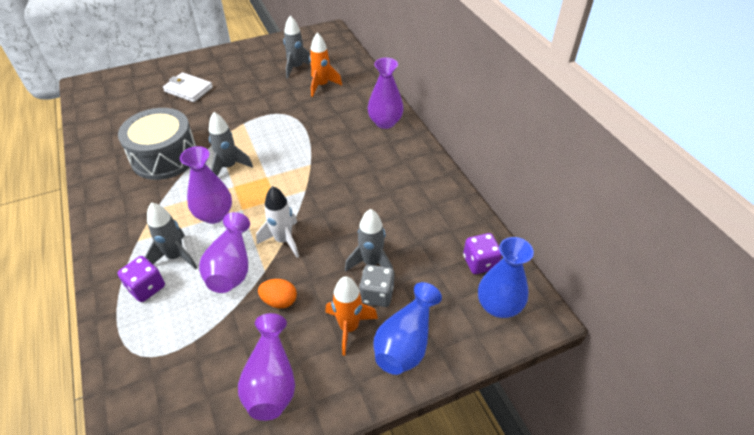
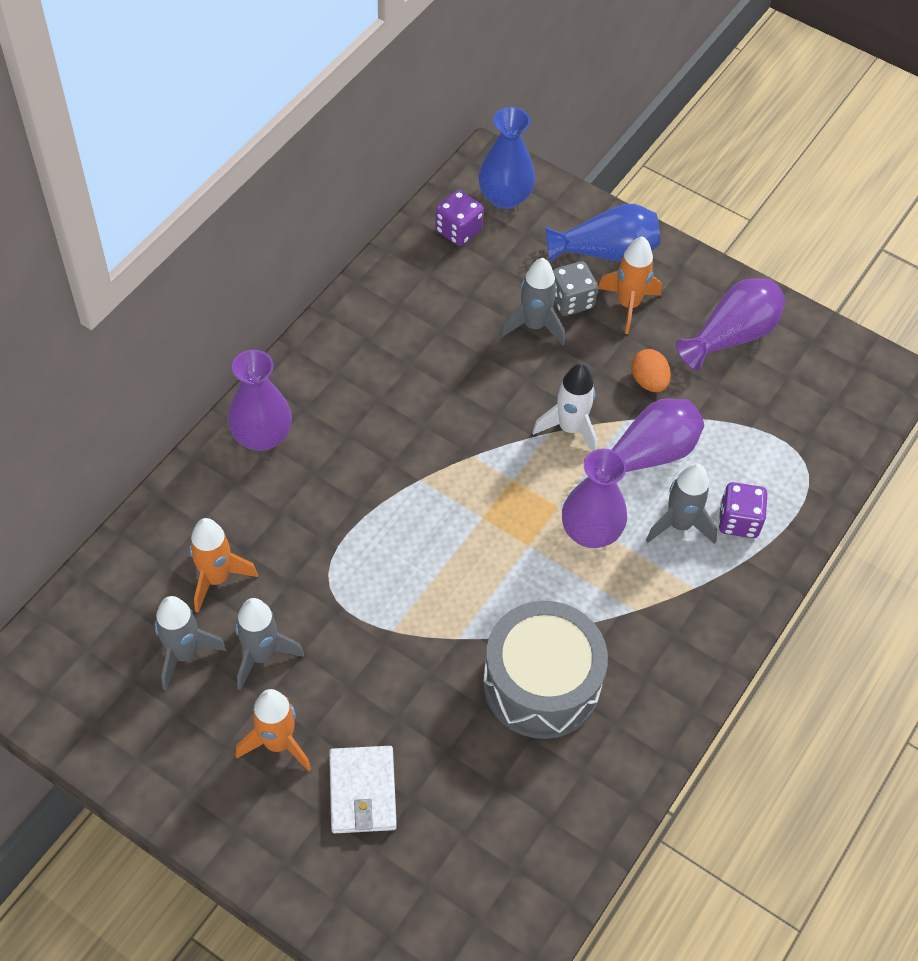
camera: 125 degrees left, 10 degrees up
(229, 167) = (497, 578): grey rocket -> grey rocket (261, 655)
(233, 77) = (278, 743): none -> orange rocket

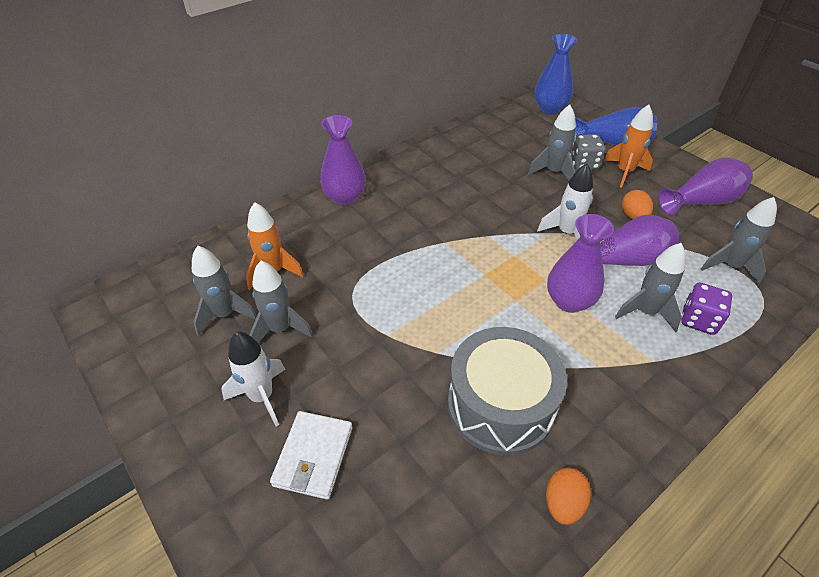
camera: 20 degrees right, 10 degrees down
(278, 743) = (262, 397): orange rocket -> white rocket
(458, 230) = (514, 119): purple dice -> none
(625, 769) = (563, 503): none -> orange egg
(769, 435) = (730, 266): none -> grey rocket

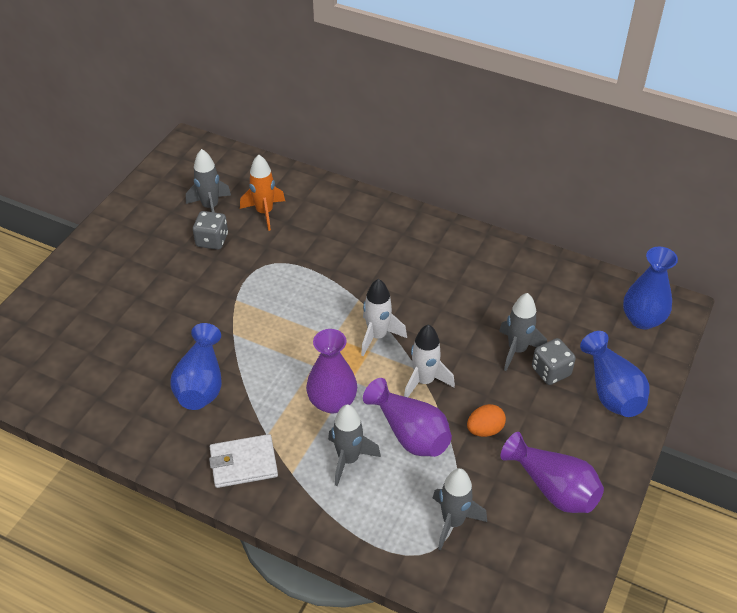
camera: 65 degrees right, 0 degrees up
(262, 397) = (152, 256): white rocket -> white rocket (377, 336)
(280, 329) = (212, 240): grey rocket -> grey dice
(313, 456) = (119, 299): white wallet -> white wallet (243, 463)
(345, 197) = (376, 217): purple vase -> none
(500, 405) = (201, 383): grey drum -> blue vase
(563, 503) = (135, 438): orange egg -> none
(624, 172) = (560, 410): orange rocket -> none
(698, 320) = (359, 501): purple dice -> none

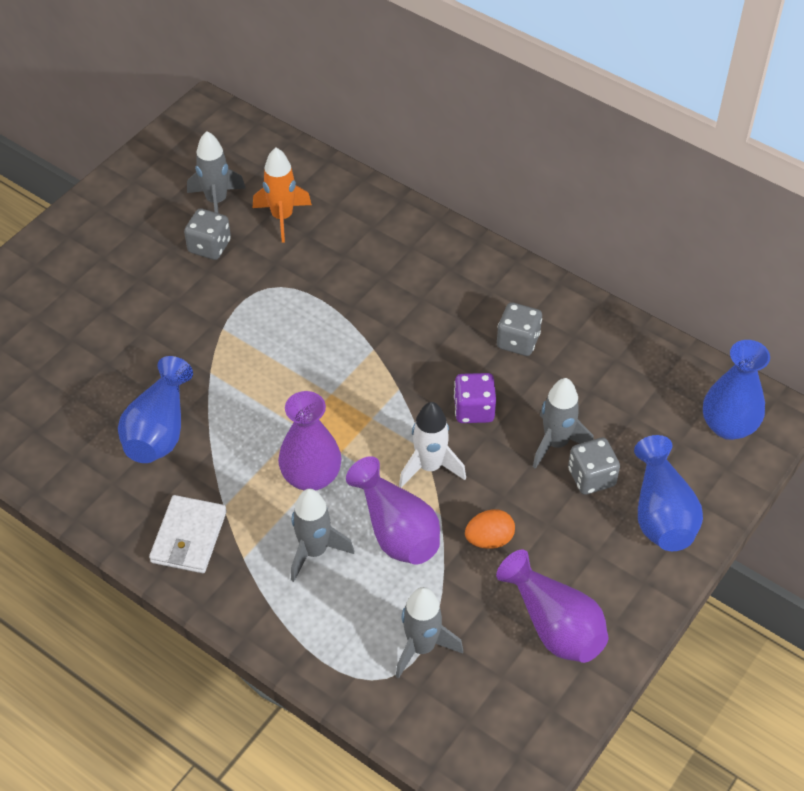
camera: 10 degrees right, 5 degrees up
(243, 463) = (189, 537): white wallet -> white wallet turned 75 degrees counterclockwise
(377, 336) = (386, 400): white rocket -> none
(447, 334) = (474, 410): none -> purple dice
(468, 279) = (518, 341): none -> grey dice

